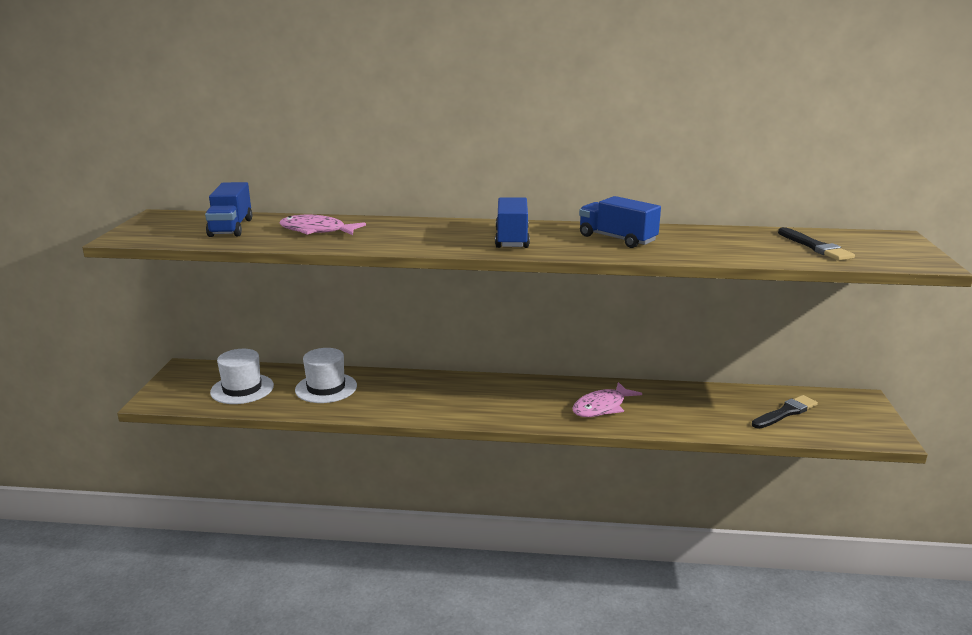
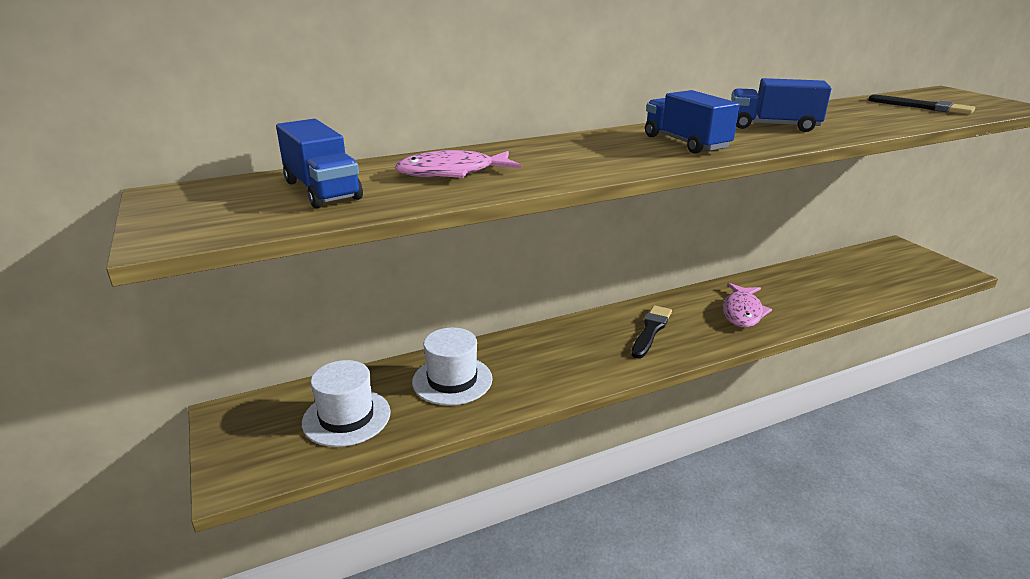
camera: 30 degrees left, 5 degrees up
(785, 412) = (872, 273): black brush -> black brush (651, 330)

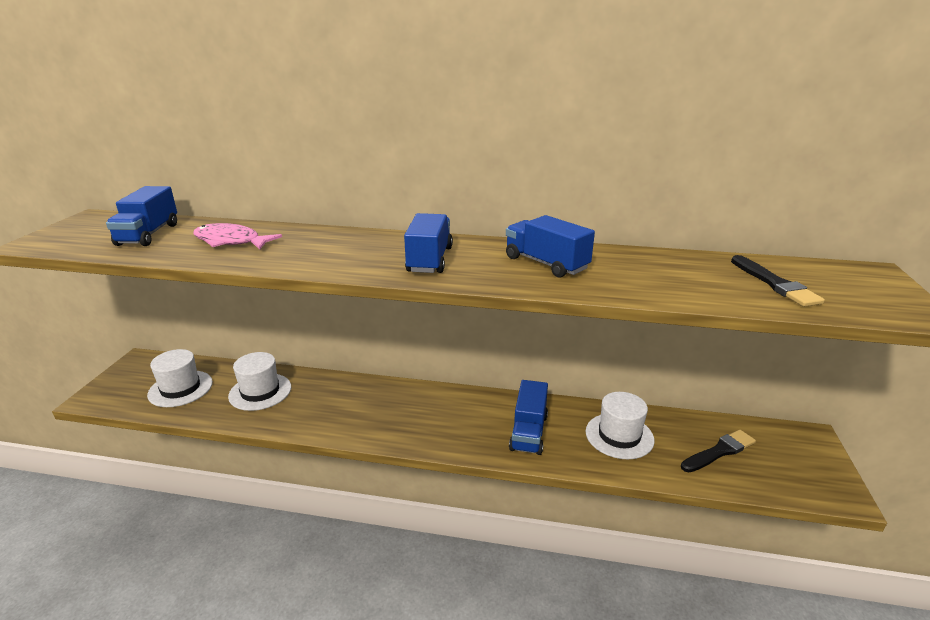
camera: 35 degrees right, 0 degrees up
(651, 330) = (432, 414): black brush -> black brush (719, 451)
(742, 312) = (528, 432): pink fish -> blue truck
(802, 289) = (619, 436): none -> white hat

